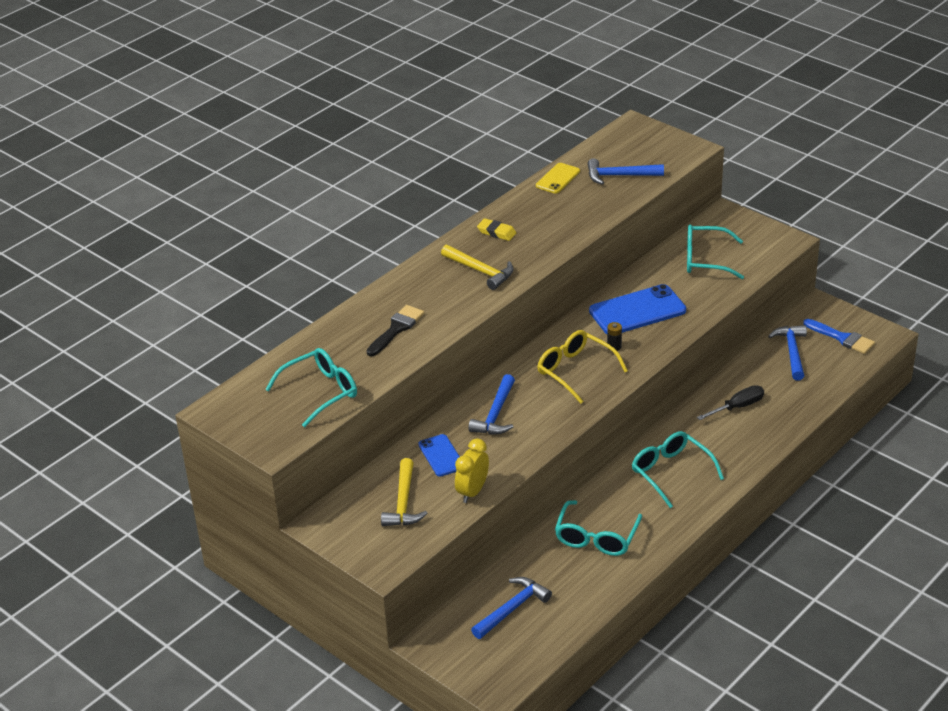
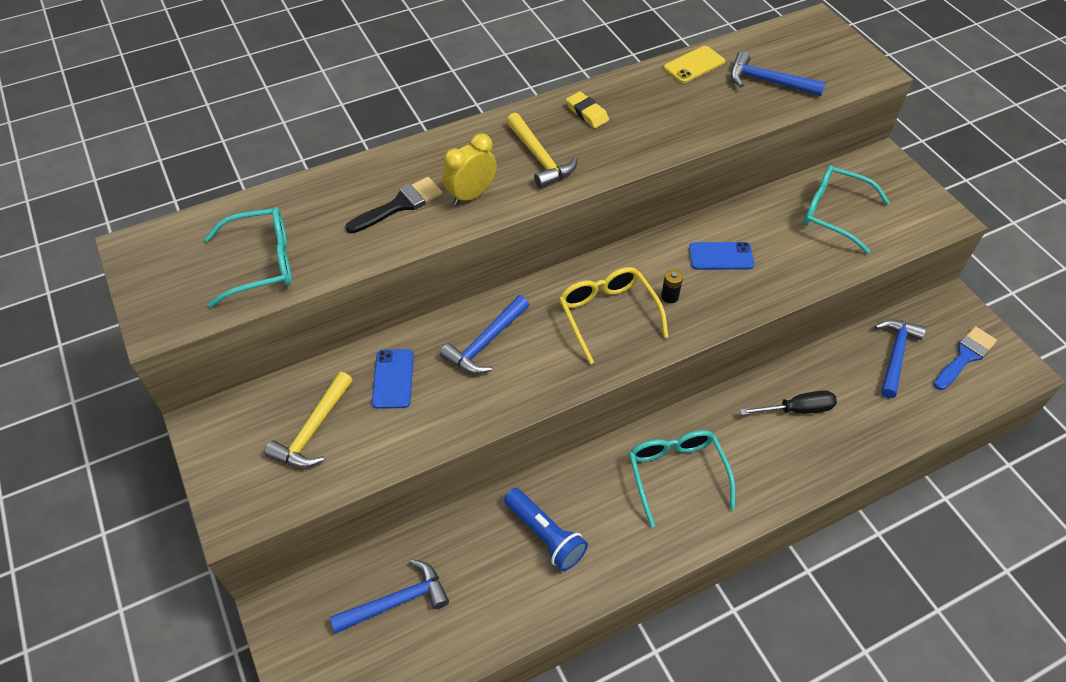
camera: 20 degrees right, 15 degrees up
(472, 491) = (398, 445): yellow clock -> yellow clock (471, 195)
(596, 538) = (545, 535): turquoise glasses -> blue flashlight
(637, 311) = (721, 256): blue phone -> blue phone, size x0.56
(842, 338) = (965, 357): blue brush -> blue brush turned 105 degrees counterclockwise

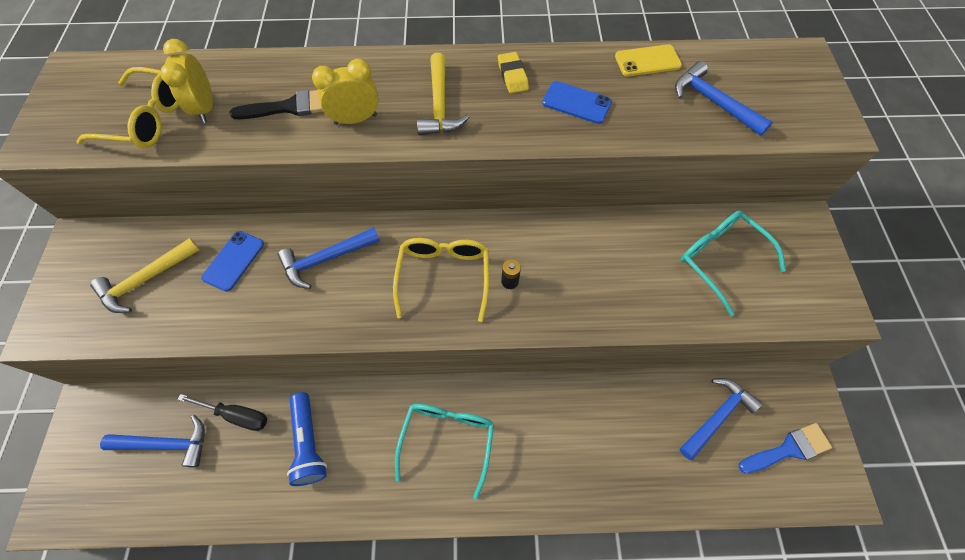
camera: 25 degrees right, 10 degrees up
(262, 263) = (147, 119): turquoise glasses -> yellow glasses
(315, 233) = (205, 108): none -> yellow clock
(721, 256) = (582, 260): blue phone -> blue phone (576, 103)
(797, 409) = (591, 428): black screwdriver -> black screwdriver (237, 415)

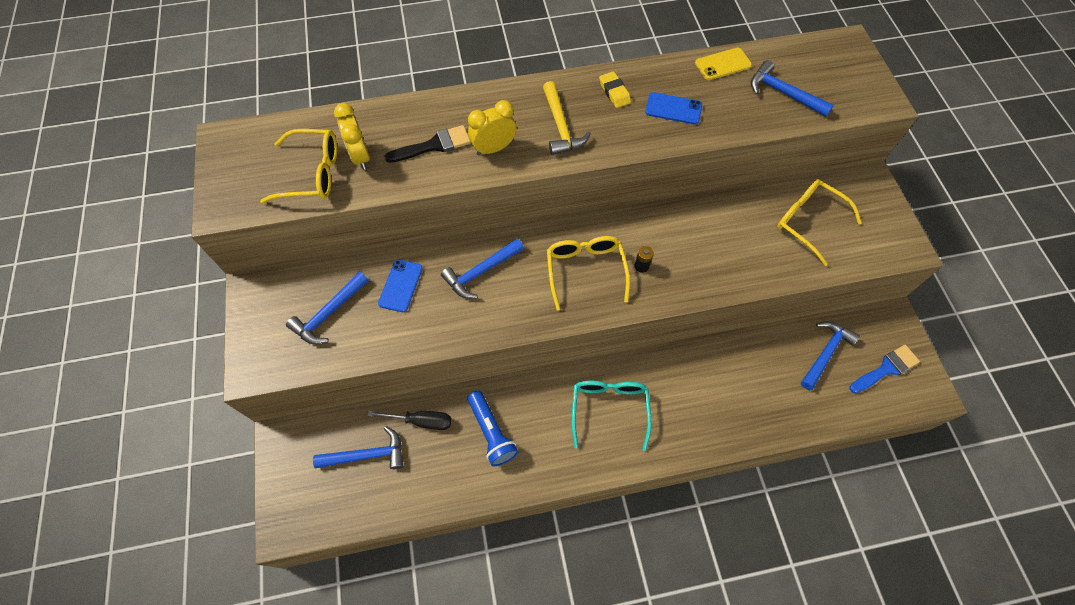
camera: 10 degrees left, 0 degrees up
(146, 280) = (328, 314): yellow hammer -> blue hammer
(720, 259) = (808, 222): turquoise glasses -> yellow glasses

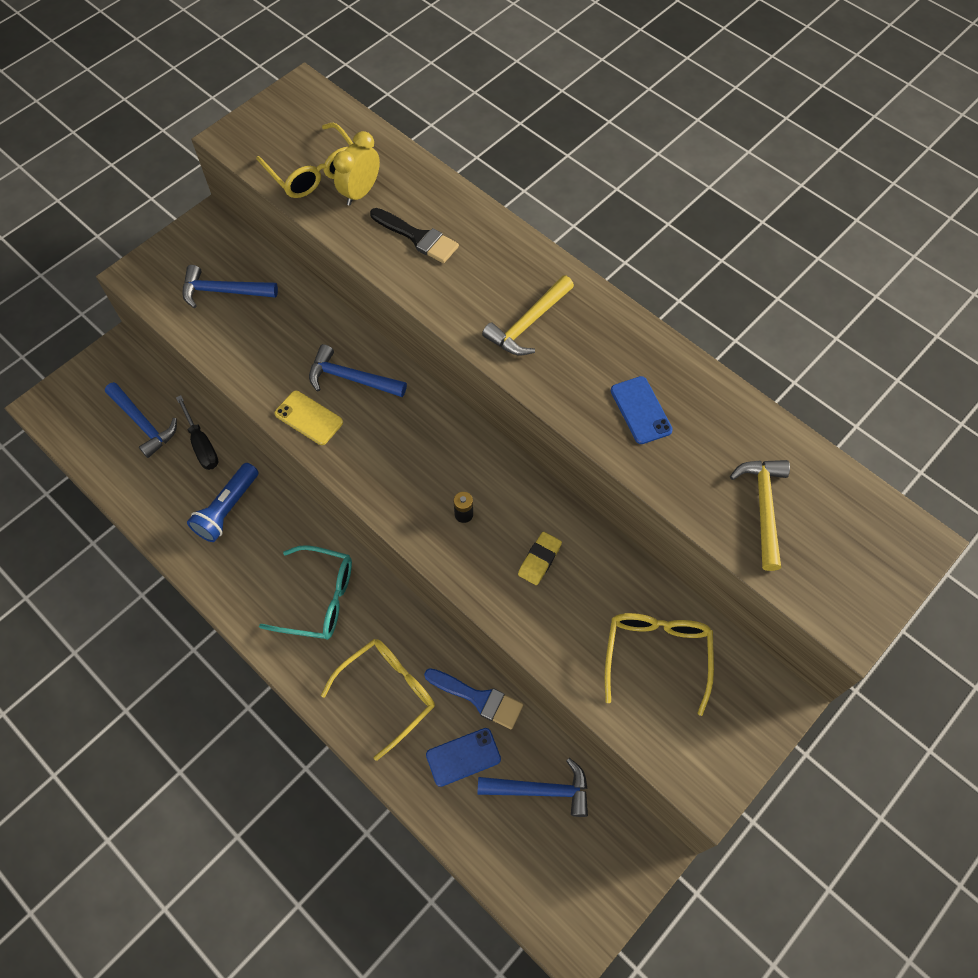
camera: 55 degrees right, 0 degrees up
(400, 285) = (290, 325): blue phone -> blue phone (463, 757)
(494, 148) = (453, 285): yellow clock -> none
(585, 270) = (420, 466): yellow glasses -> yellow glasses (388, 693)
(609, 409) = (319, 599): turquoise glasses -> turquoise glasses turned 45 degrees clockwise
(614, 92) = (616, 344): yellow eraser -> yellow eraser (539, 560)
(723, 64) = (752, 424): yellow phone -> yellow phone (309, 418)
(783, 93) = (763, 507): blue hammer -> yellow hammer
(886, 369) = (569, 872): blue brush -> blue brush (479, 698)

